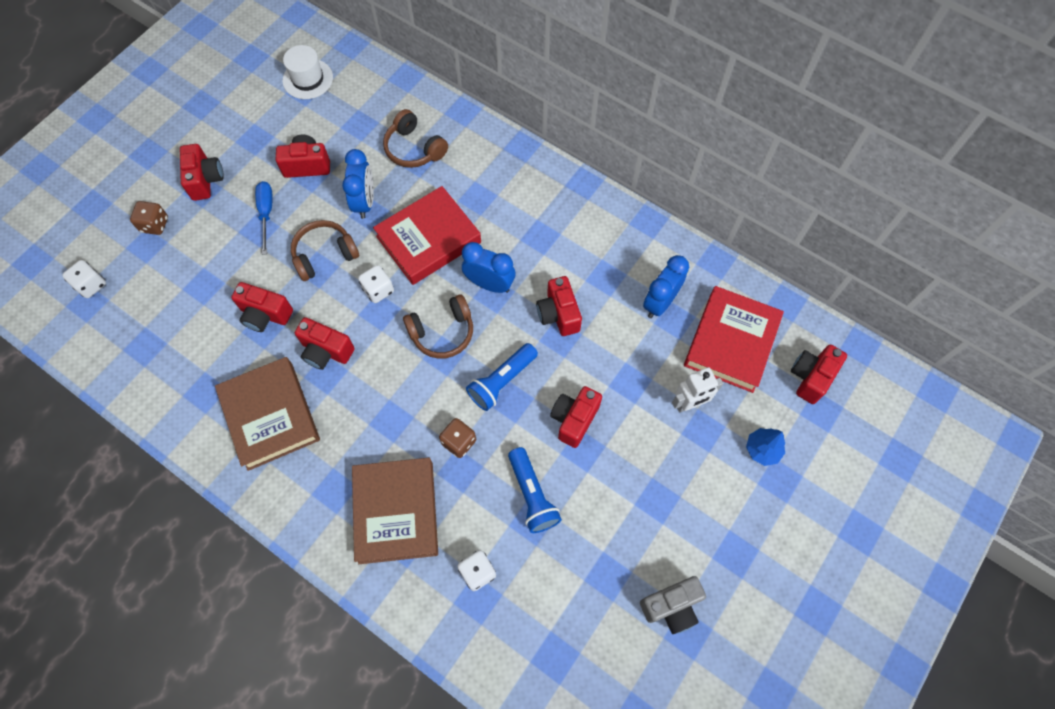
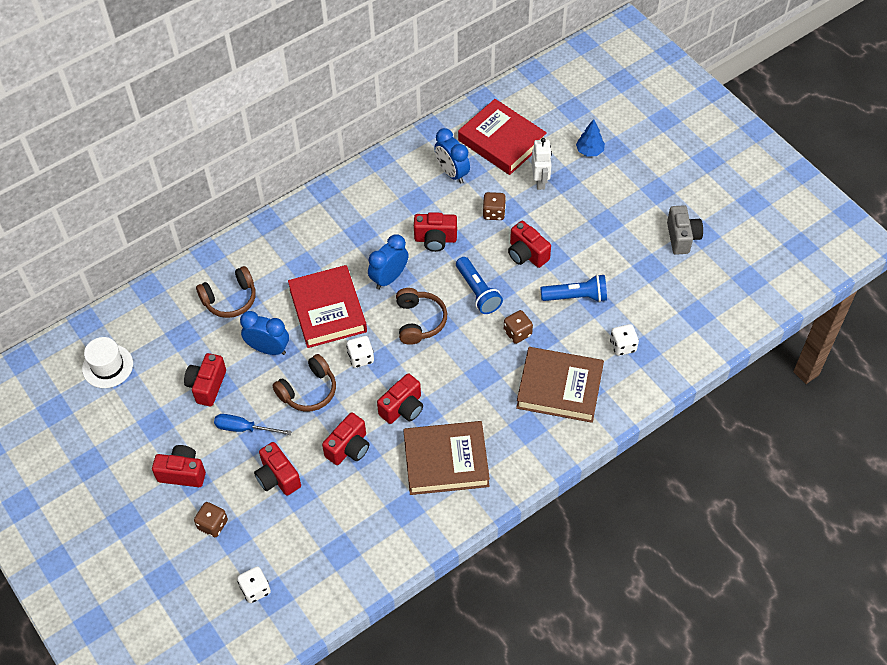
camera: 70 degrees left, 10 degrees down
(324, 255) = (308, 391): brown headphones -> brown headphones turned 120 degrees counterclockwise
(620, 365) = (494, 213): none -> brown dice
(811, 377) = (546, 106): red camera -> red camera (278, 477)

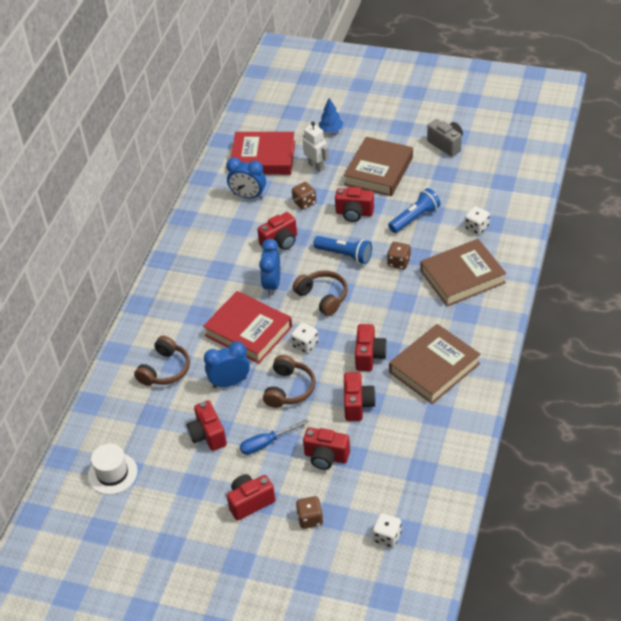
camera: 35 degrees left, 10 degrees down
(591, 224) = (378, 171): none -> brown book

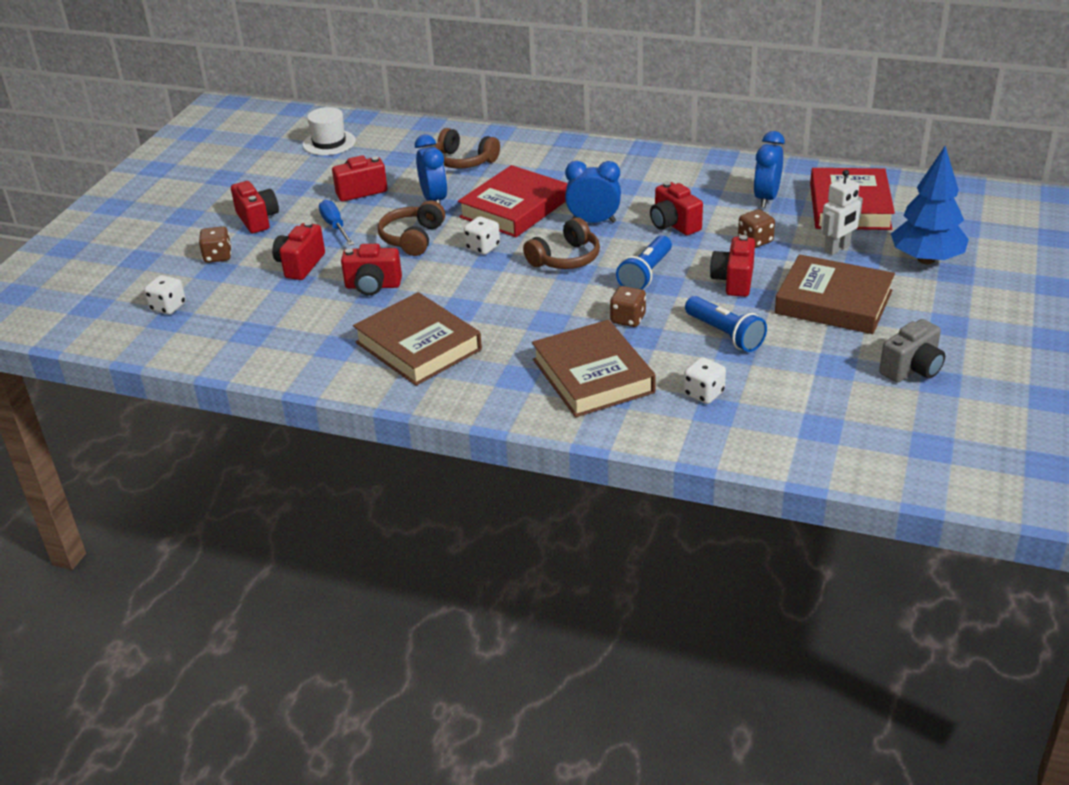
camera: 90 degrees right, 10 degrees down
(289, 389) = (413, 238): brown headphones -> brown headphones turned 90 degrees clockwise
(331, 130) = (926, 259): blue tree -> blue tree, size x1.88
(369, 356) = (452, 294): red camera -> none

